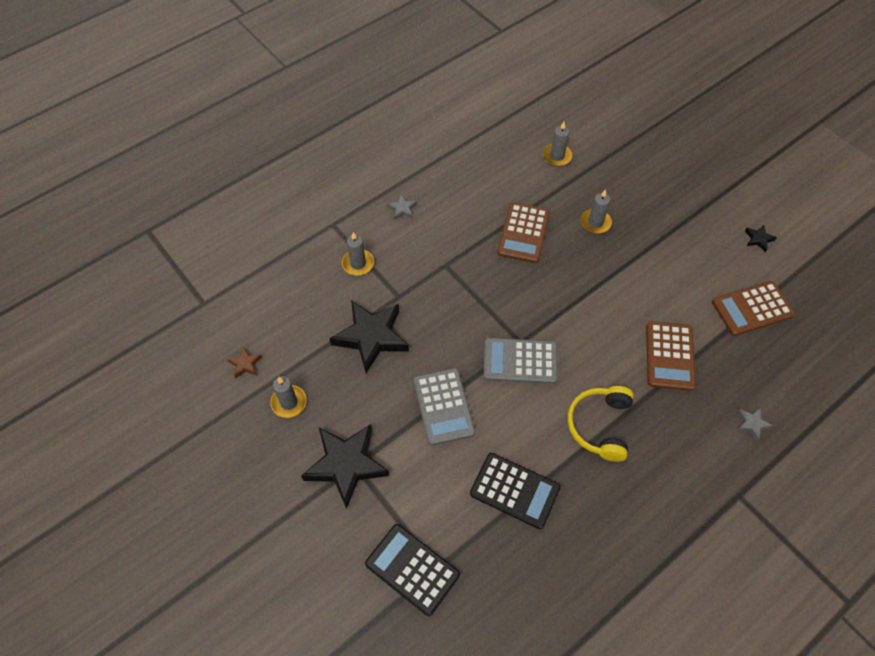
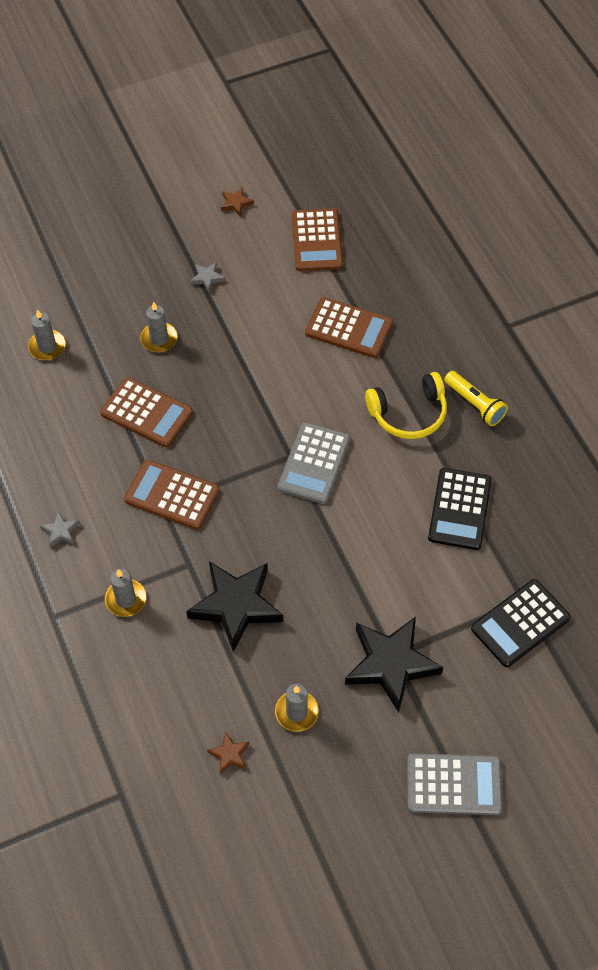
camera: 75 degrees left, 0 degrees up
(443, 406) = (347, 551): grey calculator -> grey calculator (454, 784)
(456, 269) = (172, 495): none -> brown calculator
(515, 491) = (459, 509): black calculator -> black calculator turned 150 degrees clockwise
(599, 425) = (408, 414): yellow headphones -> yellow headphones turned 45 degrees counterclockwise
(633, 481) = (475, 404): none -> yellow flashlight
(752, 424) = (440, 289): grey star -> grey star (207, 278)
(758, 239) = (236, 203): black star -> brown star

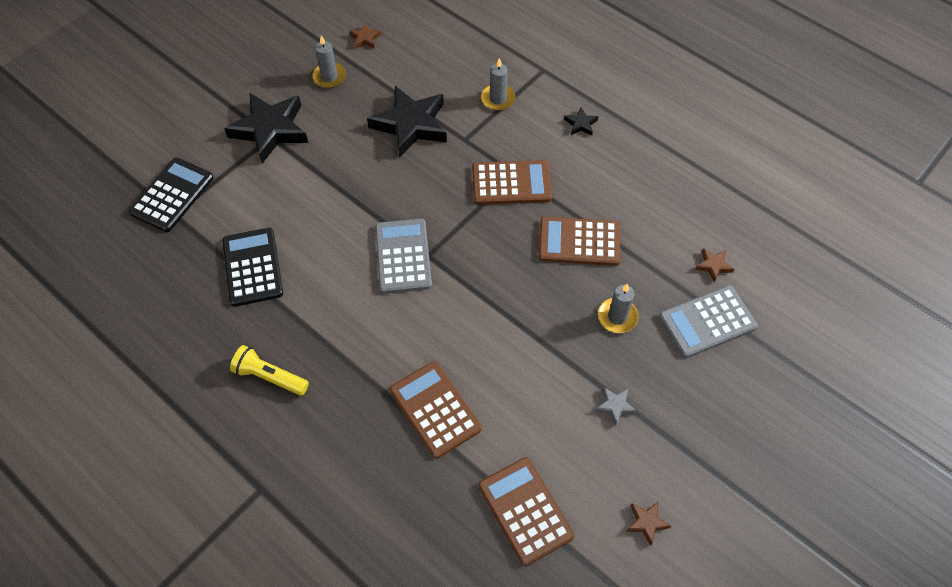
camera: 155 degrees right, 0 degrees up
(47, 347) = (713, 266): grey candle -> brown star
(60, 532) = (581, 124): grey star -> black star
(348, 328) = (435, 409): brown calculator -> brown calculator turned 60 degrees clockwise
(408, 414) = (333, 339): yellow headphones -> none
(454, 784) = (196, 75): grey calculator -> grey calculator (707, 322)

